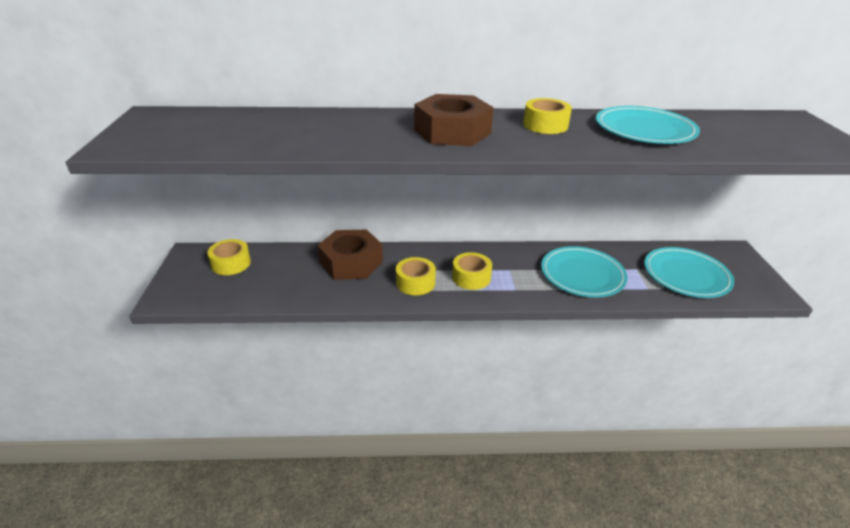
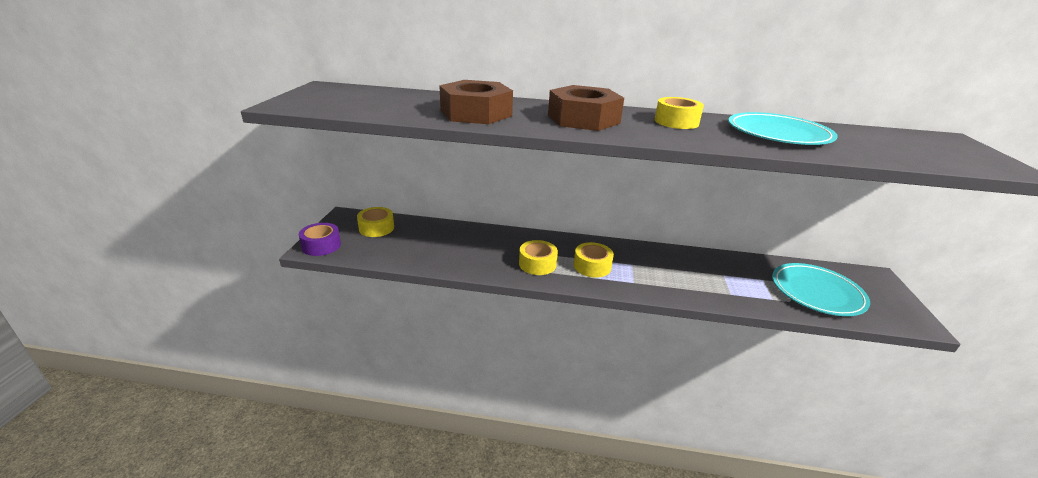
camera: 10 degrees right, 5 degrees down
(174, 293) = (321, 246): none -> purple tape
(351, 262) = (482, 240): brown nut -> brown nut (476, 113)
(582, 275) = (705, 278): turquoise plate -> none

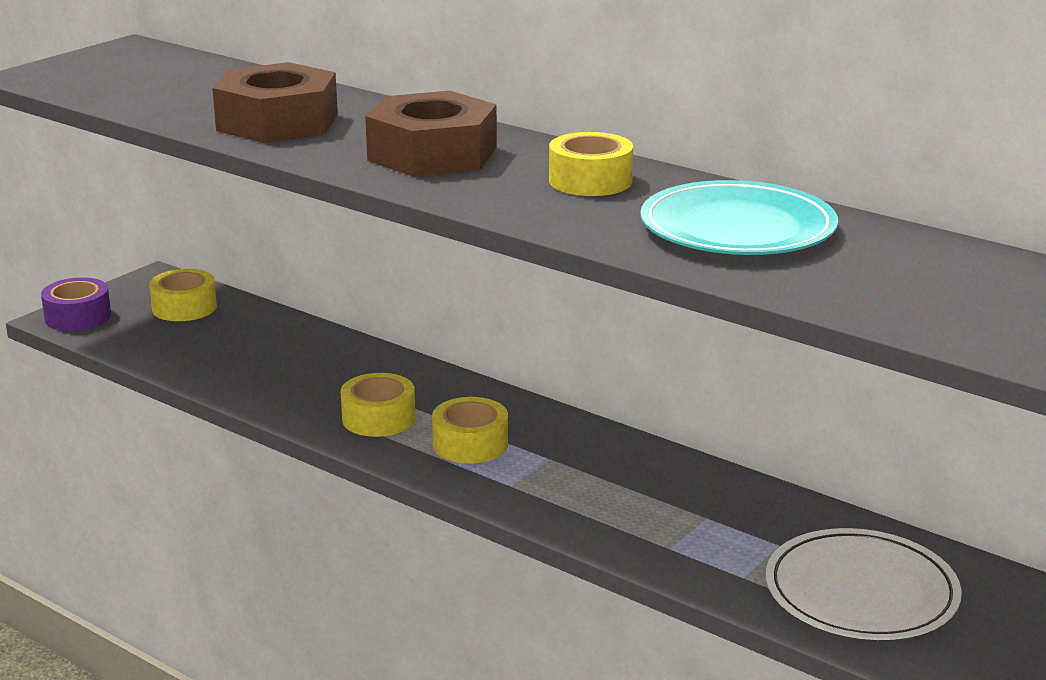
camera: 30 degrees right, 5 degrees down
(817, 292) = (861, 592): turquoise plate -> white plate

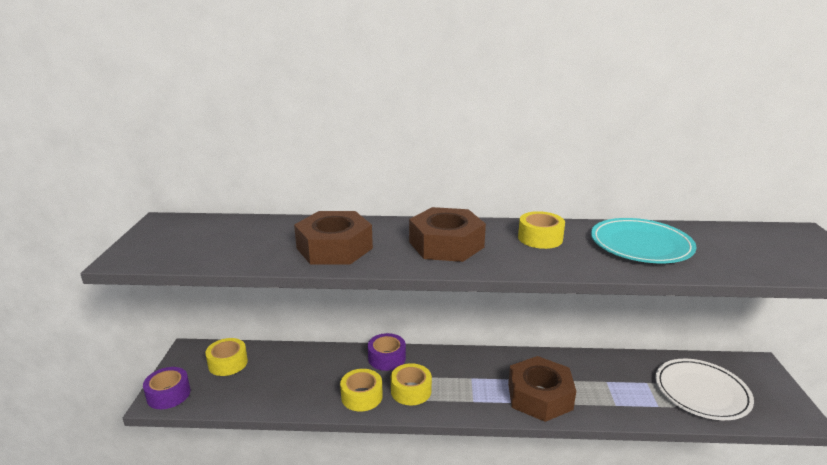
camera: 35 degrees left, 0 degrees up
(400, 372) = (387, 358): none -> purple tape
(470, 444) = (469, 387): yellow tape -> yellow tape (362, 396)
(561, 493) = (539, 396): none -> brown nut

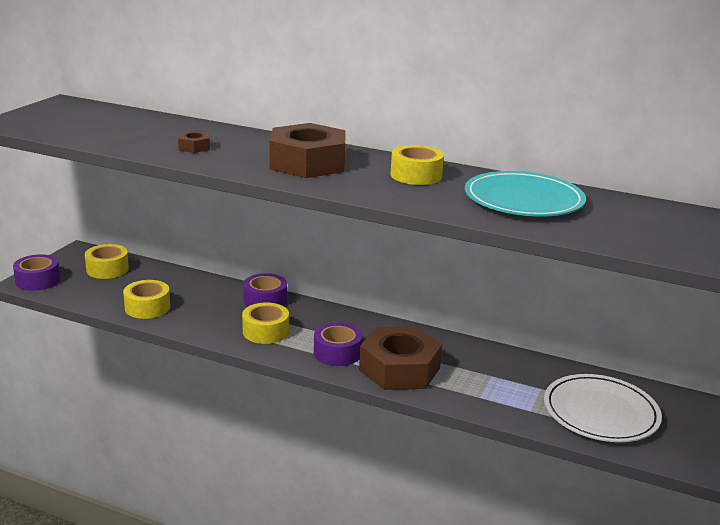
camera: 20 degrees right, 0 degrees up
(334, 248) = (194, 147): brown nut -> brown nut, size x0.43
(362, 396) = (212, 324): yellow tape -> yellow tape (147, 307)
(482, 395) = (337, 353): none -> purple tape

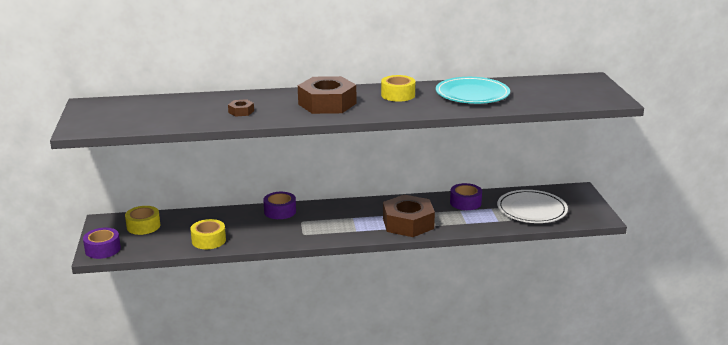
camera: 30 degrees left, 0 degrees up
(265, 331) = (305, 229): yellow tape -> none
(337, 353) = (363, 227): purple tape -> purple tape (465, 202)

